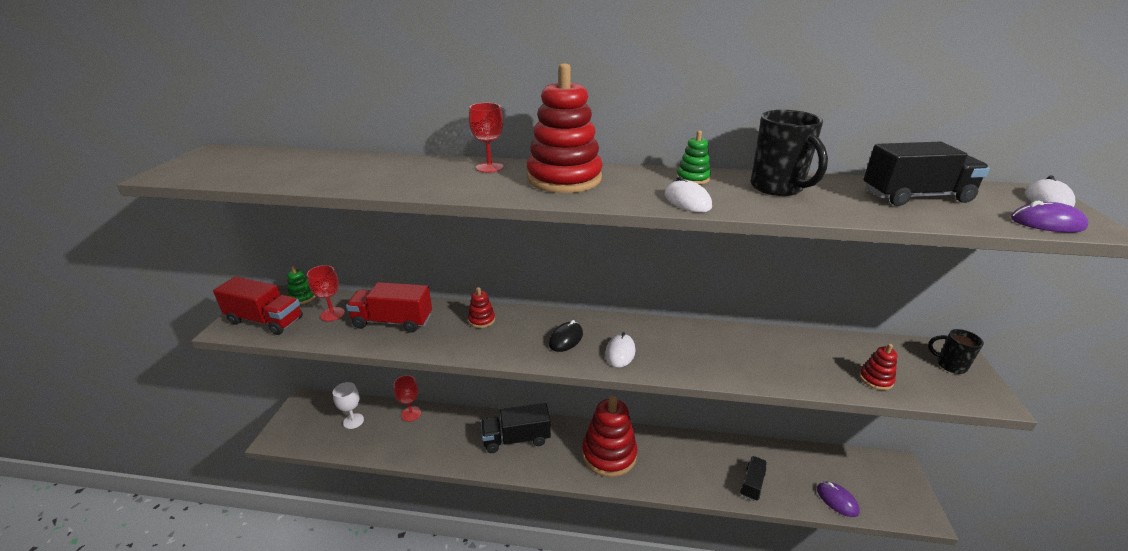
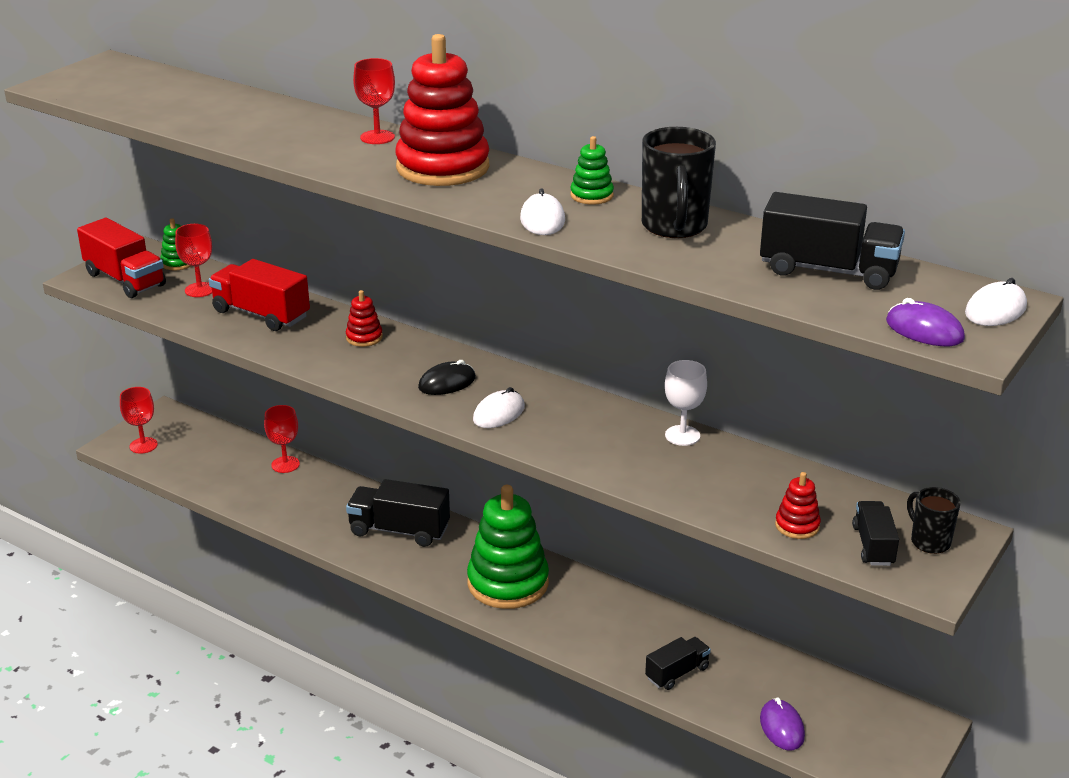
camera: 25 degrees right, 0 degrees up
(298, 431) = (143, 445): none -> red goblet
(353, 421) = (211, 452): white goblet -> white goblet (682, 435)
(609, 454) = (508, 583): red stacking toy -> green stacking toy
(929, 379) = (873, 546): none -> black truck

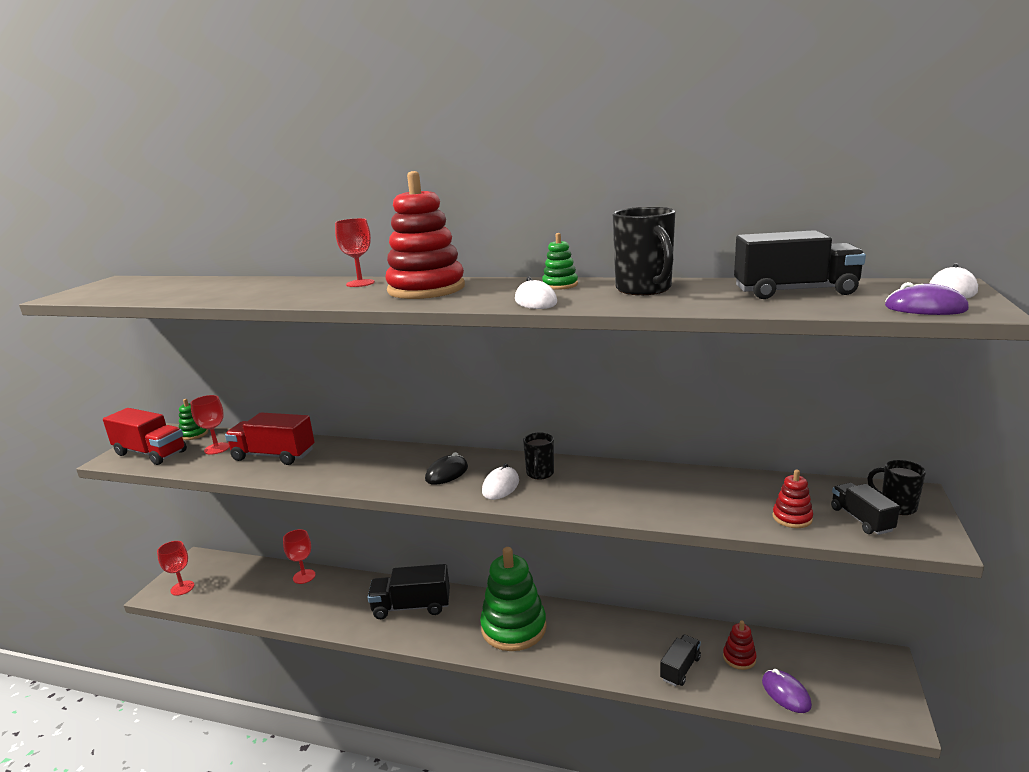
camera: 15 degrees left, 10 degrees down
(364, 337) = (365, 455): red stacking toy -> red stacking toy (739, 658)
(552, 408) = (540, 474): none -> black mug
(682, 435) = (651, 472): white goblet -> none

